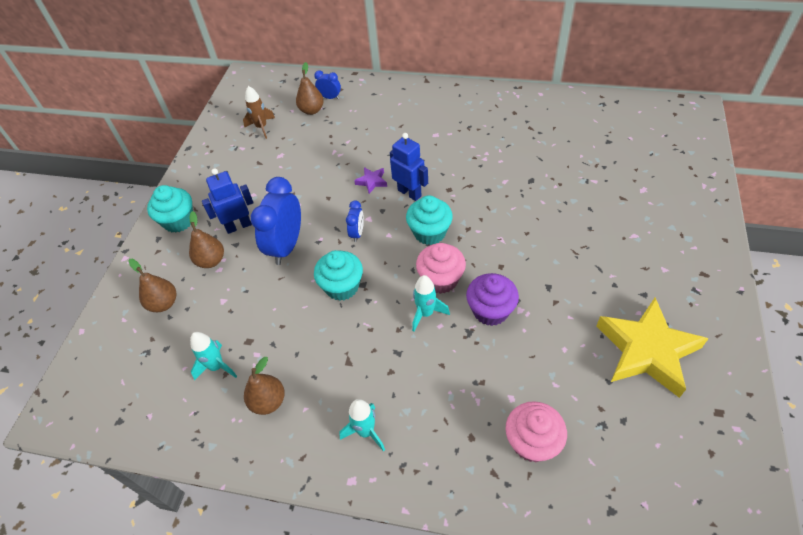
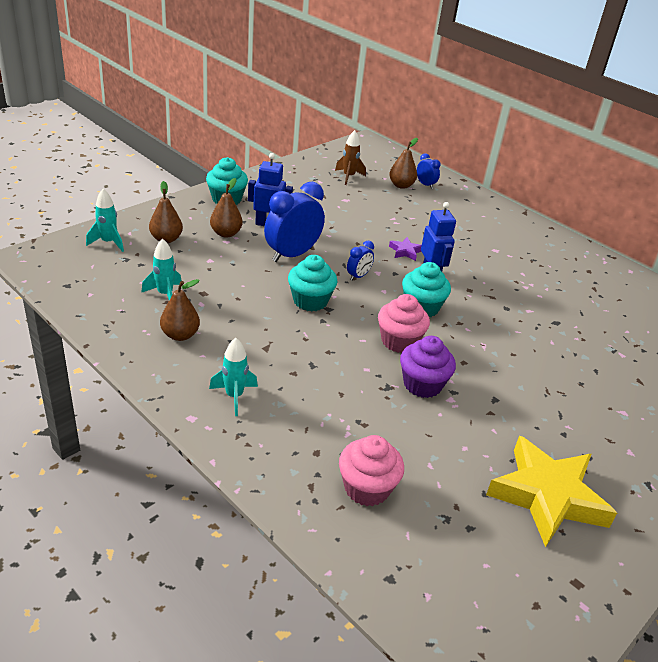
camera: 25 degrees right, 15 degrees down
(426, 313) = (362, 355): turquoise rocket -> turquoise rocket (108, 242)

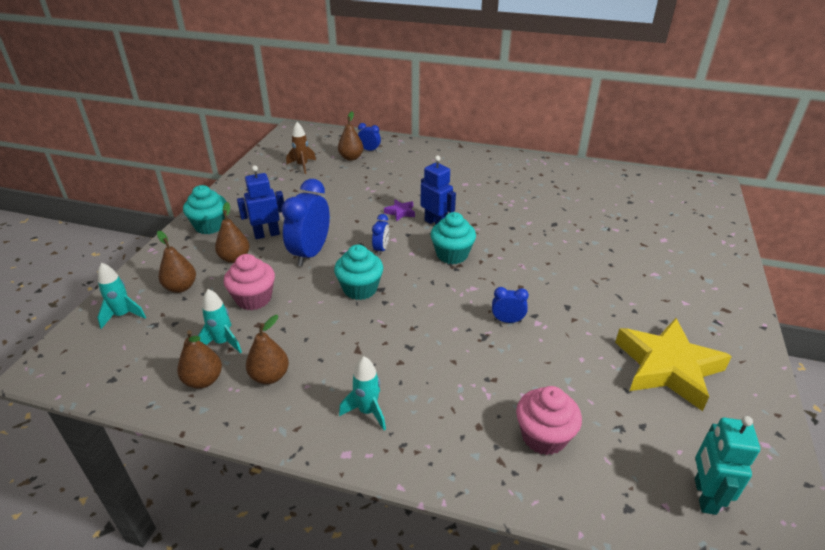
camera: 25 degrees left, 0 degrees up
(129, 315) = (203, 380): none -> brown pear
(399, 341) = (459, 292): pink cupcake -> pink cupcake (254, 299)
(422, 384) = (507, 321): purple cupcake -> blue clock
(473, 609) = (704, 496): none -> turquoise robot

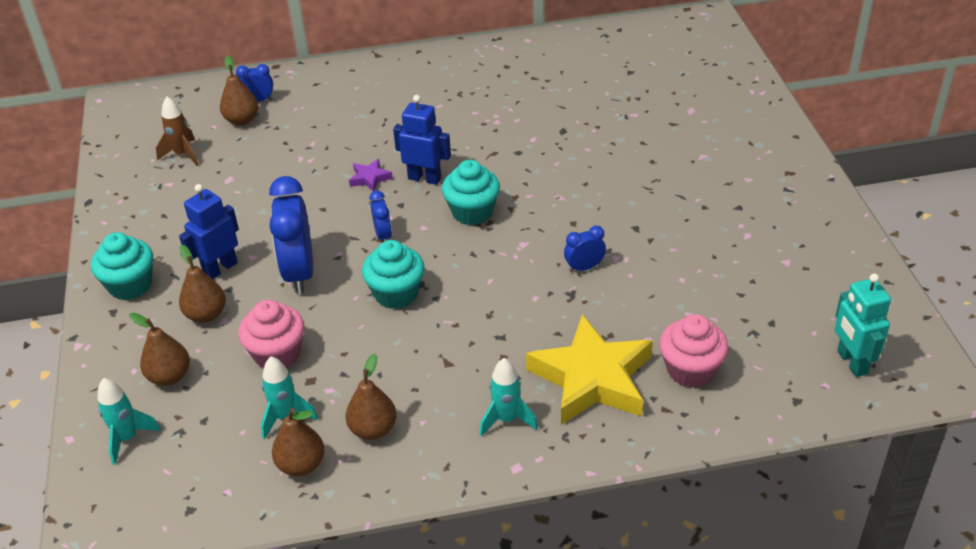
camera: 25 degrees left, 5 degrees up
(667, 367) = (765, 256): yellow star -> yellow star (592, 378)

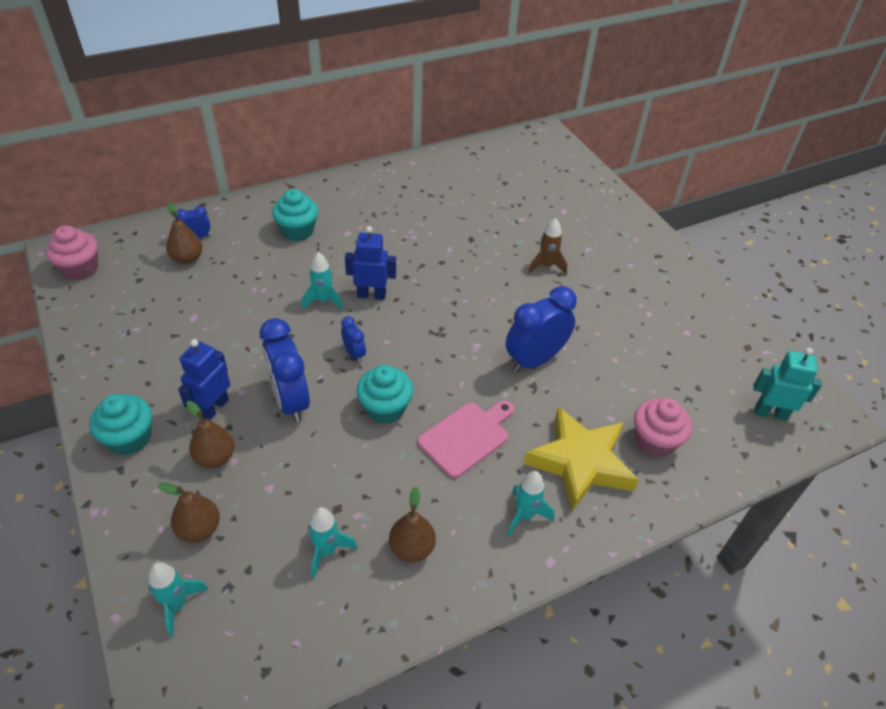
camera: 20 degrees left, 5 degrees up
(182, 154) = (141, 298): brown rocket -> brown rocket (546, 266)
(277, 354) = (297, 487): pink cupcake -> pink cupcake (80, 269)
(301, 465) = (358, 598): brown pear -> none
(370, 178) = (323, 301): purple star -> turquoise rocket
(472, 212) = (423, 321): turquoise cupcake -> turquoise cupcake (297, 231)
(474, 334) = (467, 437): none -> pink cutting board
(584, 267) = (535, 360): blue clock -> blue clock, size x2.05
(851, 362) = (770, 413): turquoise robot -> turquoise robot turned 135 degrees clockwise

